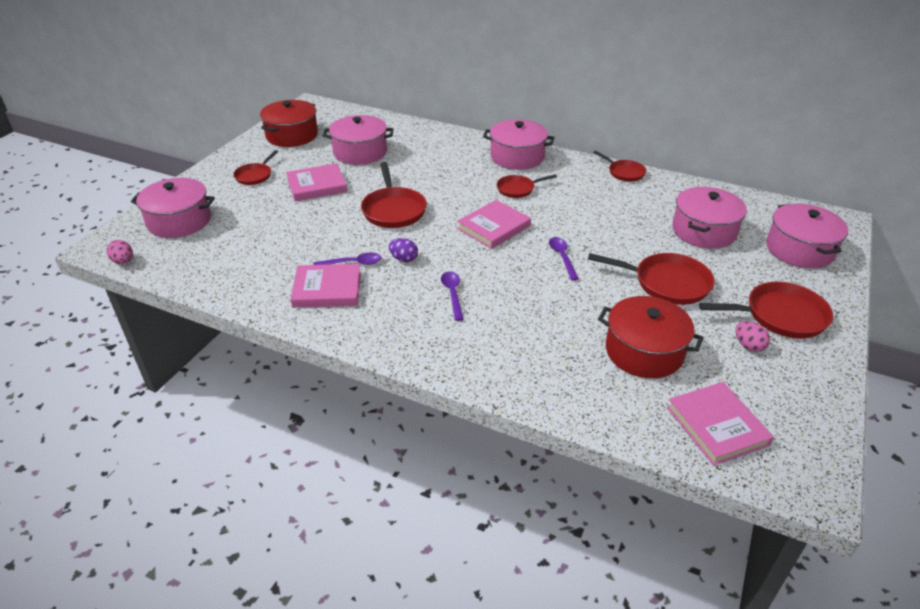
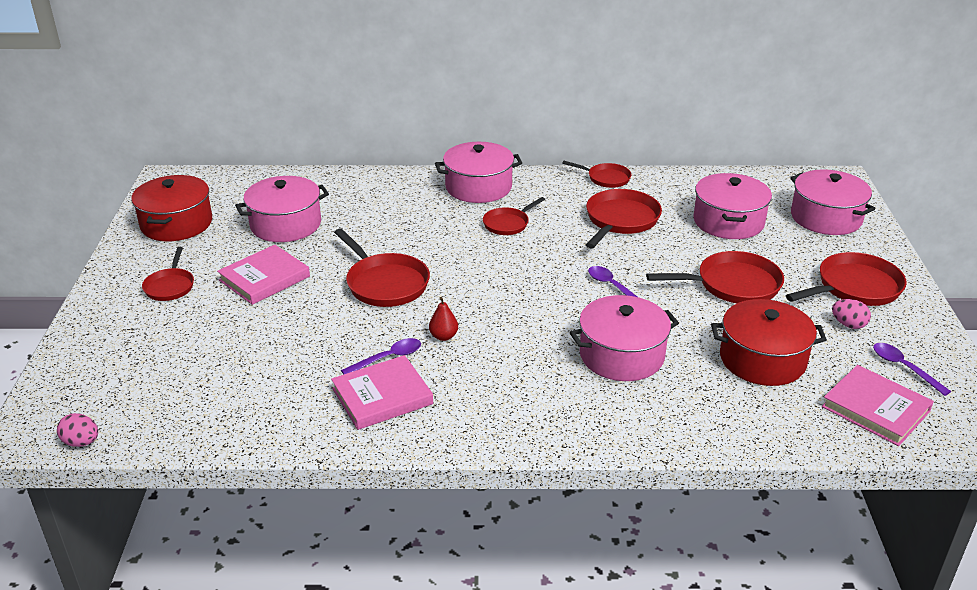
camera: 25 degrees left, 5 degrees down
(179, 221) = (115, 370): pink pot -> pink pot (621, 355)
(404, 259) = (443, 336): purple egg -> red pear
(452, 294) = (529, 359): purple spoon -> purple spoon (903, 367)
(494, 227) = (515, 273): pink book -> none
(610, 208) = (620, 220): none -> red pan

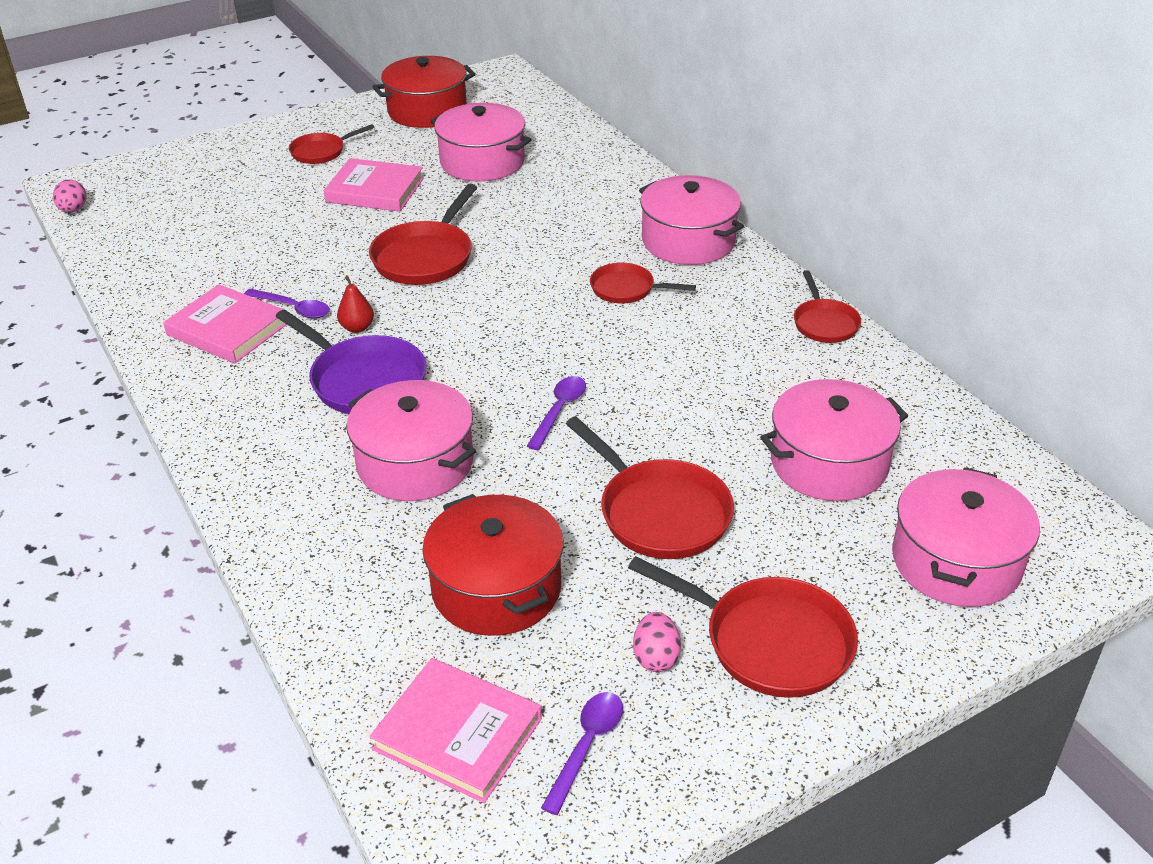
camera: 60 degrees right, 5 degrees up
(510, 351) = (363, 380): none -> purple pan
(620, 220) = (726, 368): red pan -> none
(875, 409) = (458, 734): pink book -> pink book turned 75 degrees counterclockwise

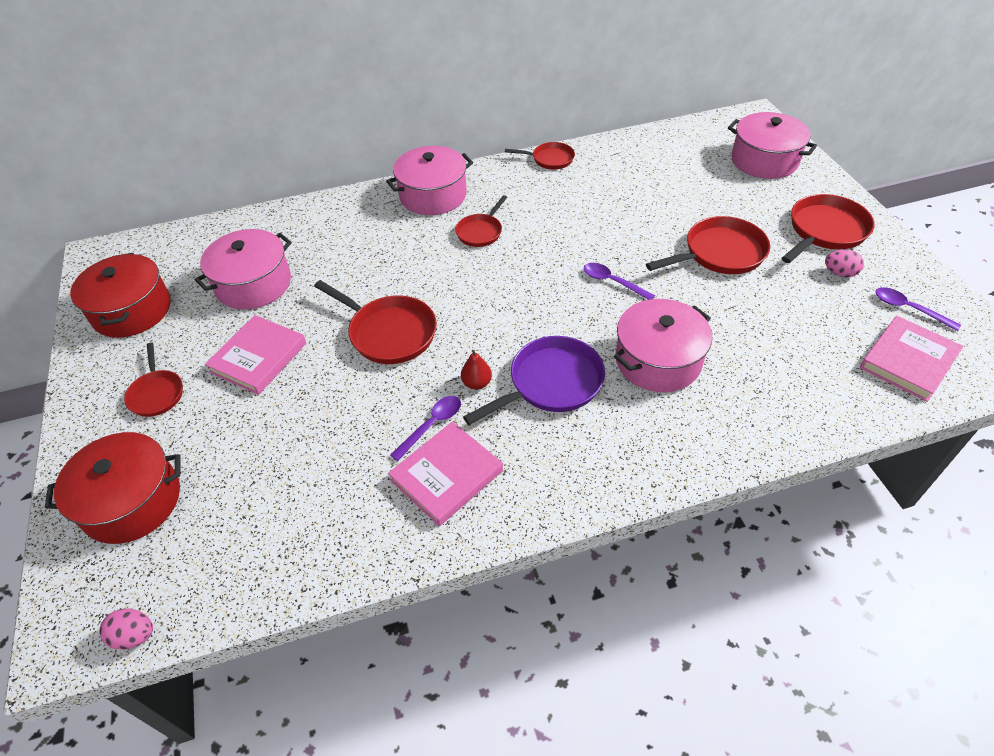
camera: 75 degrees left, 10 degrees up
(496, 588) = (785, 331): red pot -> red pot (132, 501)
(829, 463) = (682, 183): pink pot -> none

